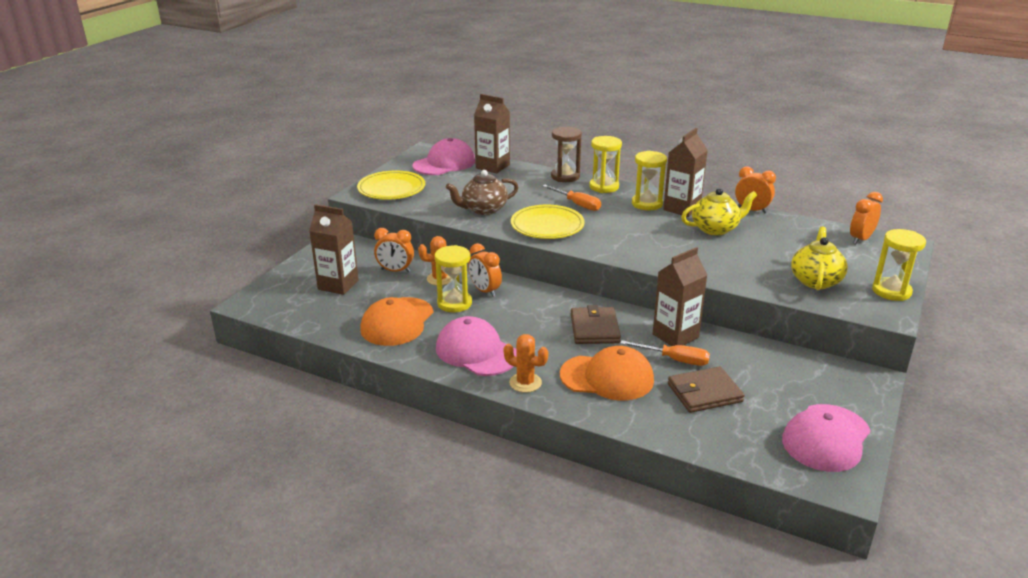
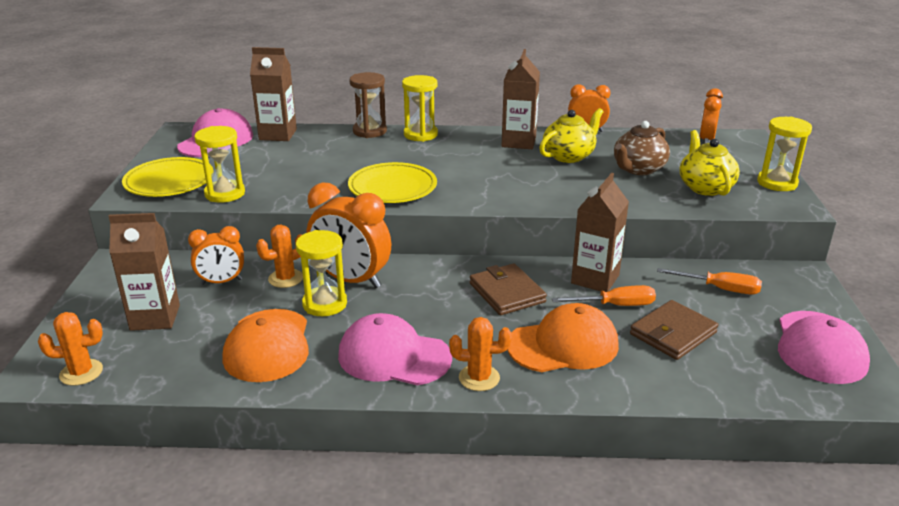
camera: 25 degrees left, 0 degrees up
(274, 309) = (81, 372): none -> orange cactus
(483, 209) = (304, 184): brown teapot -> brown teapot (638, 169)
(485, 291) = (351, 280): orange clock -> orange clock, size x1.67
(577, 204) = (407, 158): orange screwdriver -> orange screwdriver (719, 289)
(647, 204) = (480, 144): yellow hourglass -> yellow hourglass (225, 194)

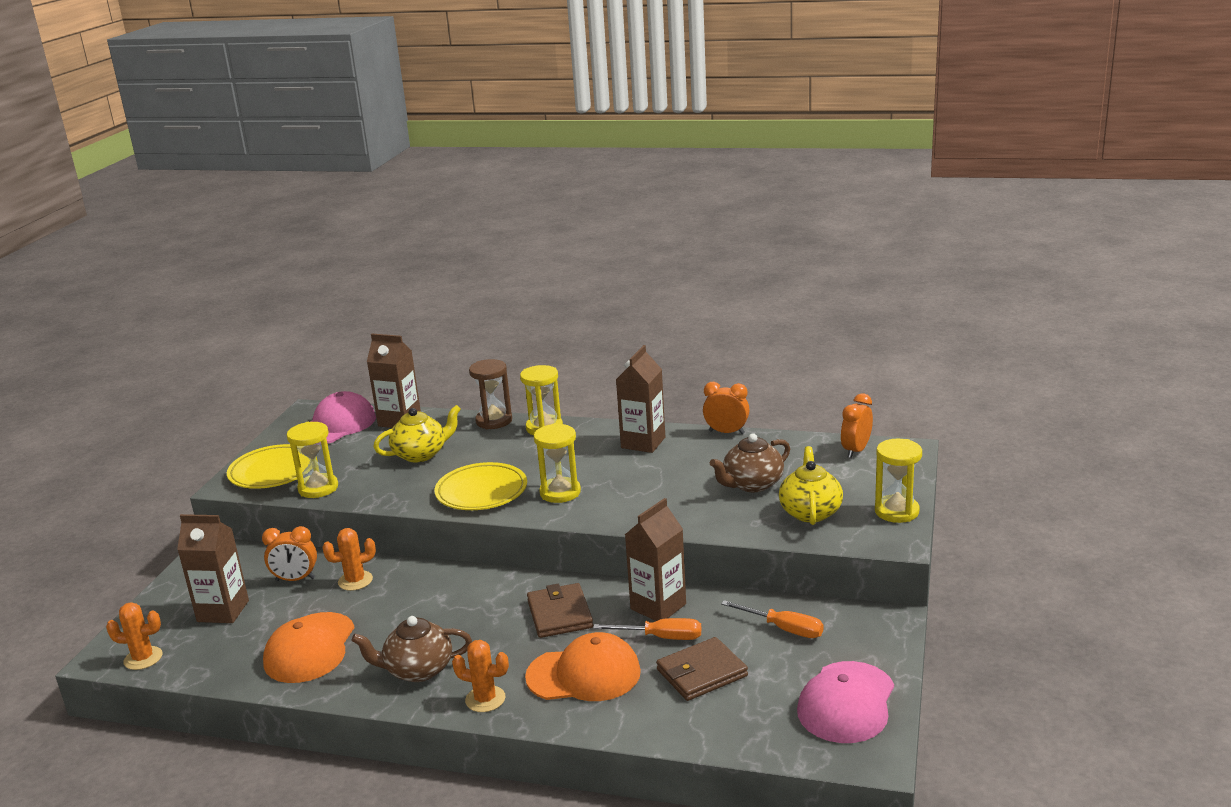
camera: 15 degrees right, 5 degrees down
(325, 304) = (379, 611): yellow hourglass -> yellow hourglass (560, 492)
(351, 280) = (416, 588): orange clock -> none
(394, 356) = (418, 670): pink cap -> brown teapot
(569, 156) = (686, 463): yellow teapot -> yellow teapot (421, 454)

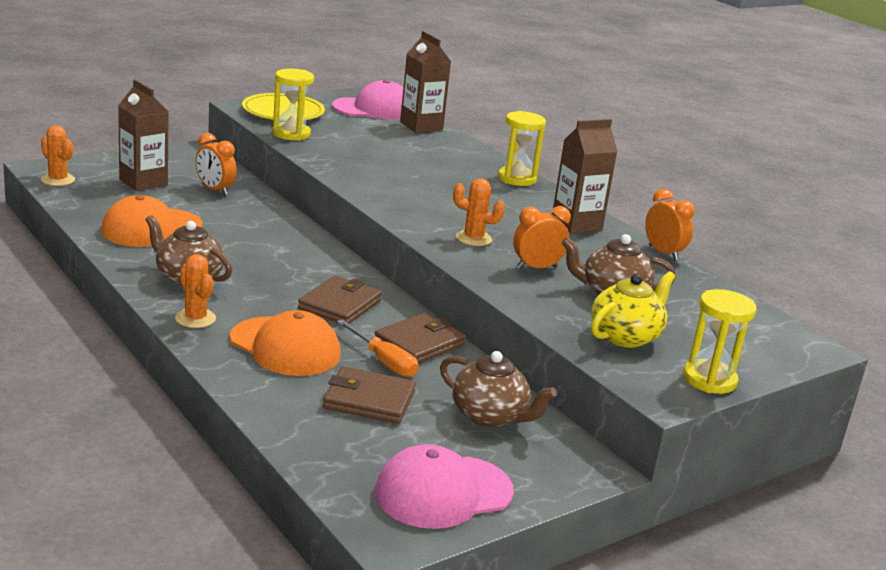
camera: 35 degrees right, 0 degrees up
(355, 581) = (248, 210): orange cactus -> orange cactus (473, 238)
(421, 454) = (396, 150): yellow teapot -> none
(481, 491) = (392, 189): yellow plate -> none
(494, 421) = (488, 157): brown hourglass -> none
(560, 492) = (447, 218): yellow hourglass -> none
(658, 606) = (419, 343): brown carton -> brown wallet
(783, 629) = (490, 416): orange screwdriver -> brown teapot
(856, 450) = (761, 323): orange clock -> orange clock (536, 268)

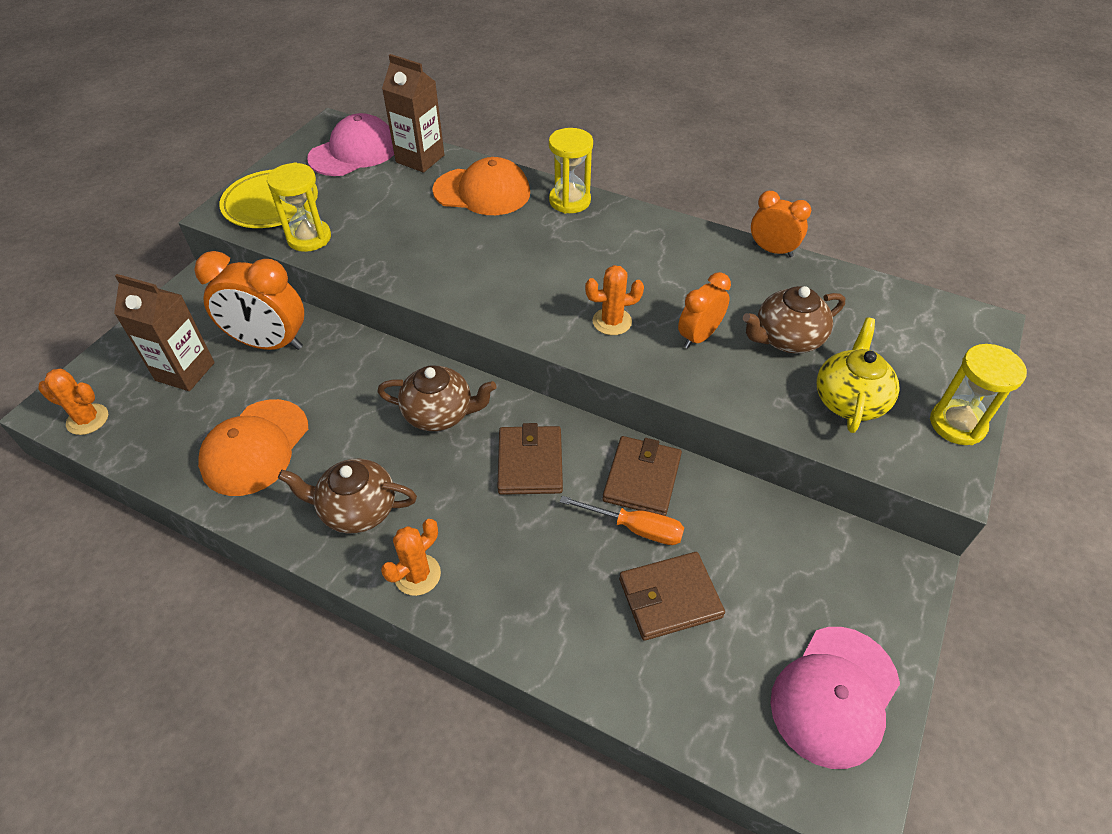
camera: 25 degrees left, 25 degrees up
(195, 319) = (417, 575): orange cactus -> orange cactus turned 75 degrees counterclockwise
(215, 190) = (269, 343): orange clock -> orange clock, size x1.67
(285, 347) = (535, 564): orange cap -> orange cap (482, 192)
(490, 416) = (780, 550): brown teapot -> brown teapot (439, 414)
(576, 224) = (674, 246): brown carton -> none

